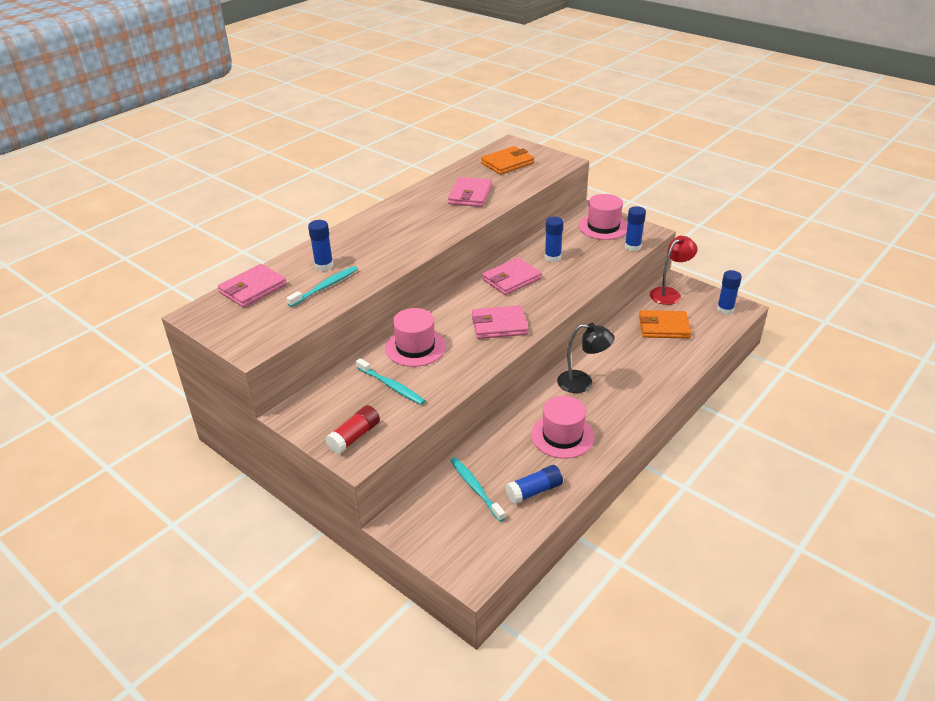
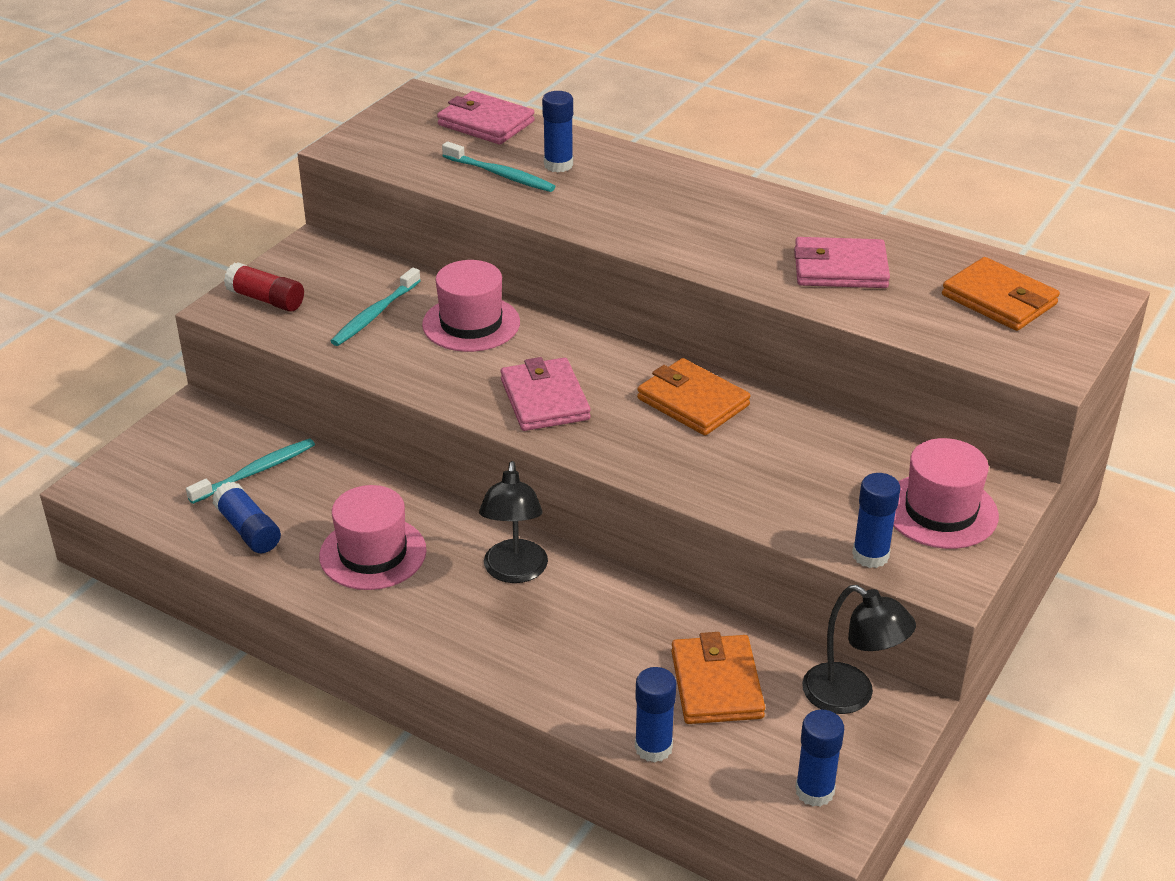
camera: 80 degrees right, 0 degrees up
(511, 279) = (693, 402): pink wallet -> orange wallet
(552, 257) = (787, 446): blue glue stick -> blue glue stick (653, 747)
(669, 293) = (850, 696): red lamp -> black lamp

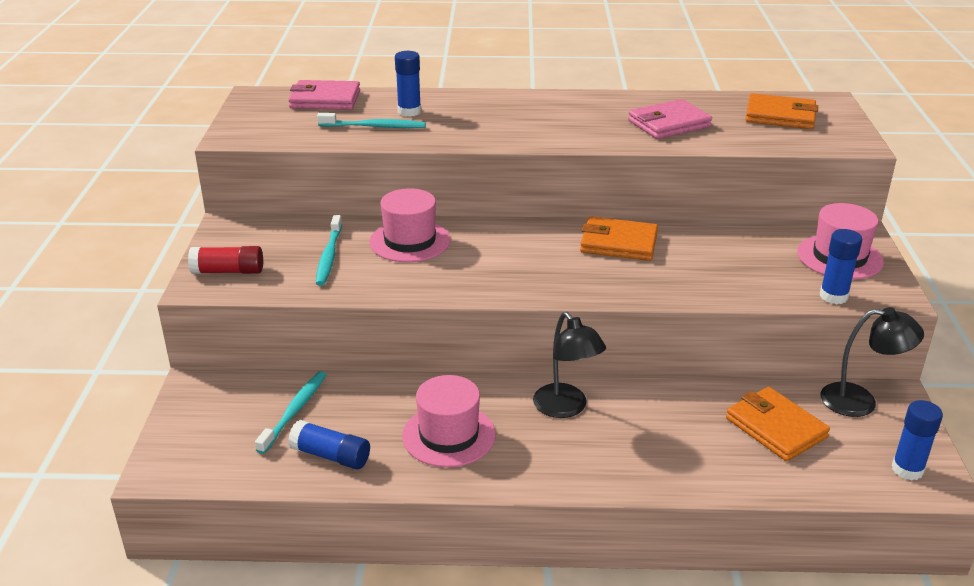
camera: 30 degrees left, 5 degrees down
(544, 399) = (518, 273): pink wallet -> none
(653, 747) = (783, 486): blue glue stick -> none

